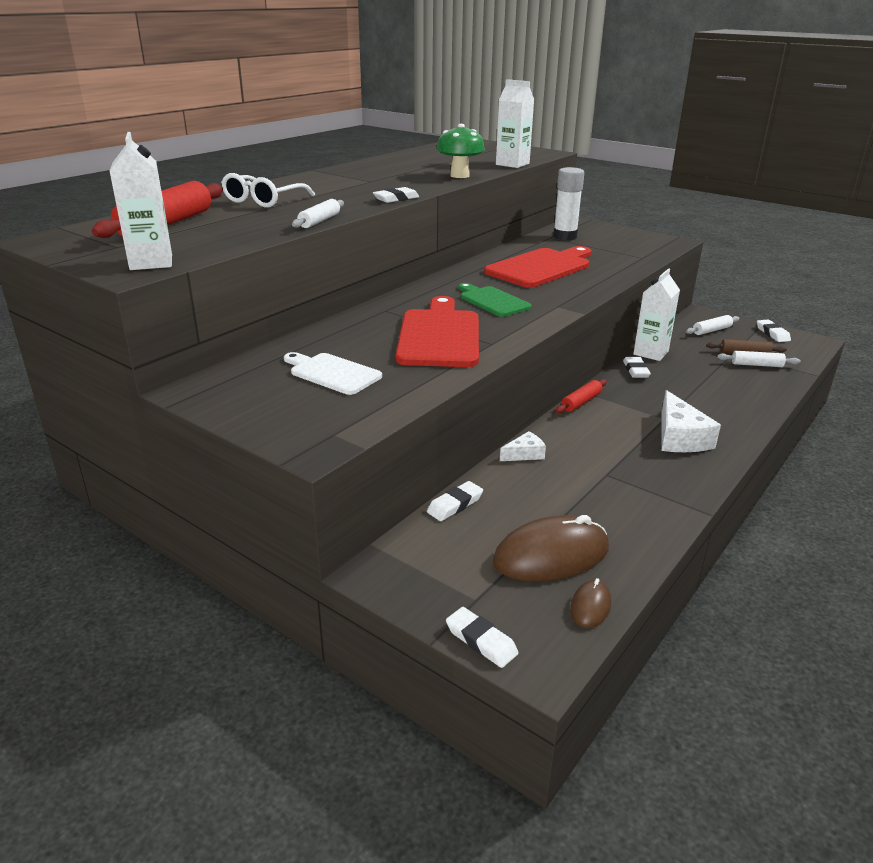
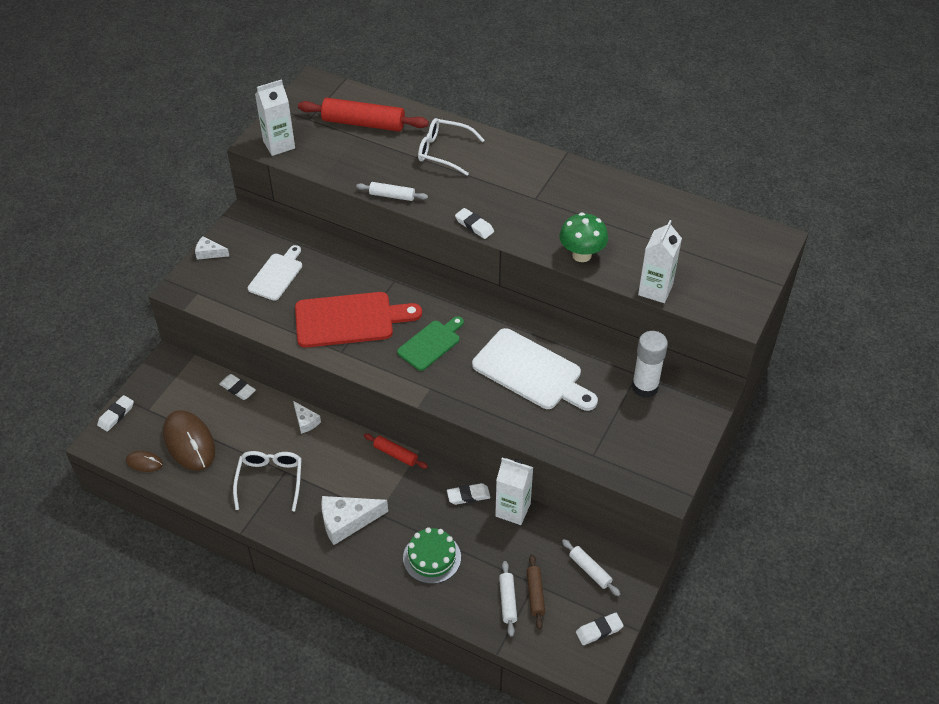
camera: 80 degrees right, 20 degrees up
(247, 421) = (209, 253): none -> white cheese
(541, 267) = (531, 372): red cutting board -> white cutting board
(622, 486) = (270, 480): none -> white glasses
(717, 394) = (432, 557): none -> green cake

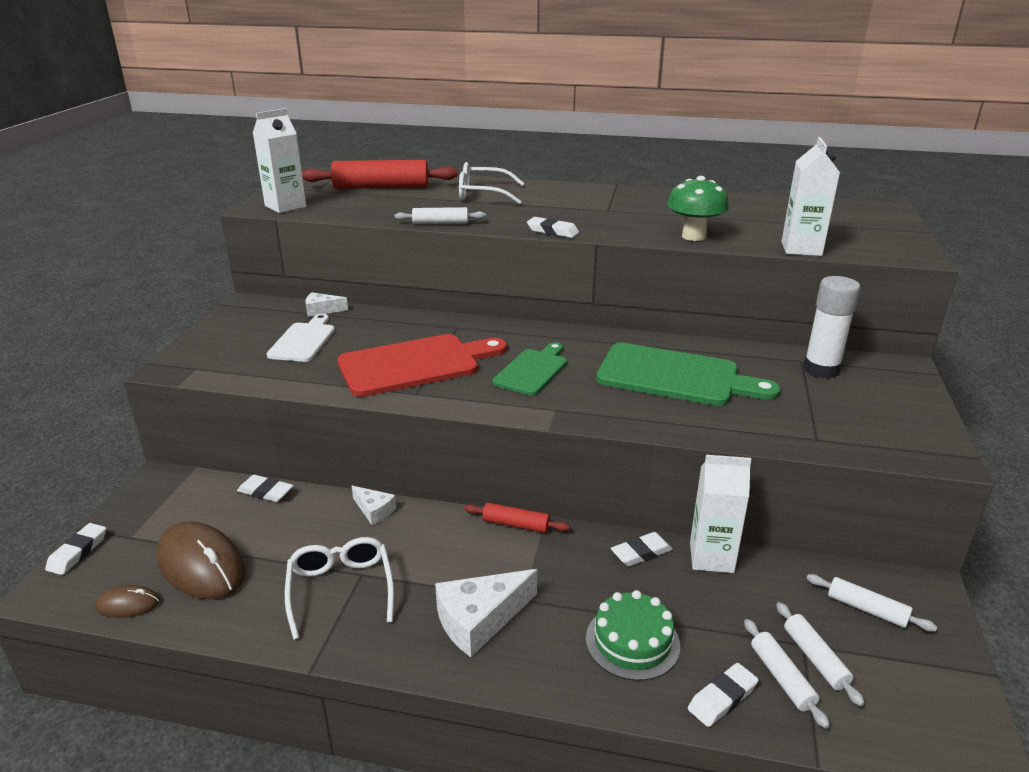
camera: 15 degrees left, 20 degrees down
(209, 253) = (207, 334): white cheese -> white cheese (322, 310)
(531, 372) = (675, 376): white cutting board -> green cutting board
(535, 594) = (815, 658): brown rolling pin -> white rolling pin
(599, 630) = (943, 689): white eraser -> white eraser (722, 698)

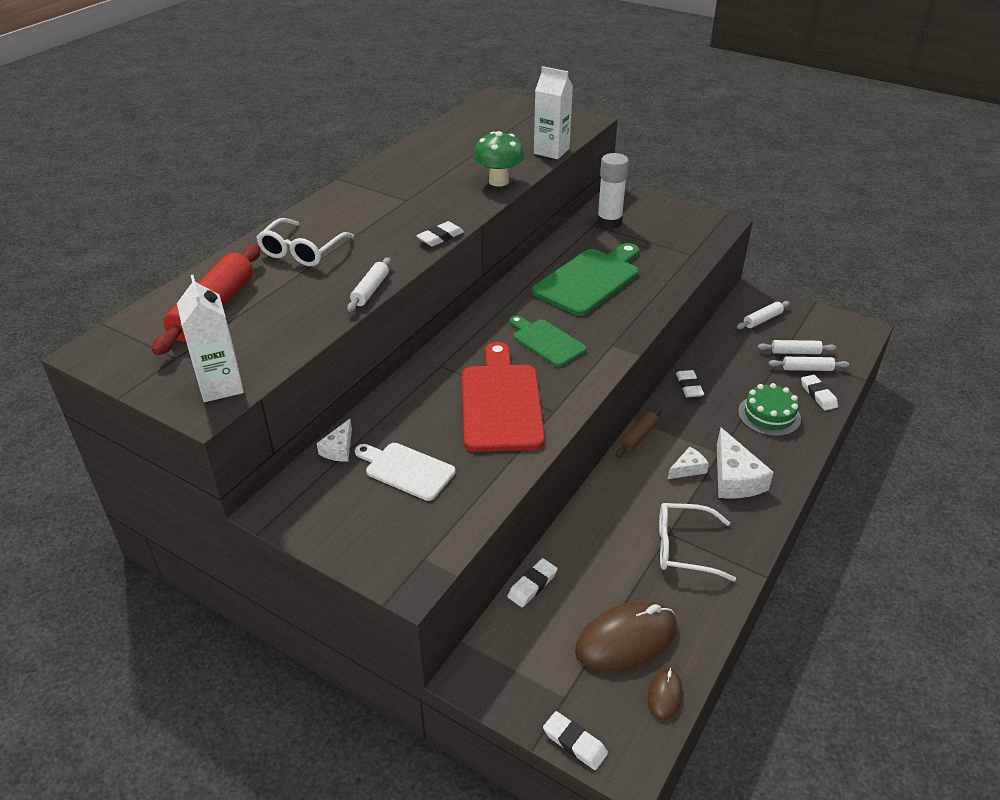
camera: 70 degrees left, 10 degrees up
(374, 510) = (590, 513): white cheese -> white cheese (688, 469)
(516, 524) = (638, 437): red rolling pin -> brown rolling pin
(711, 557) = (702, 359): white carton -> none

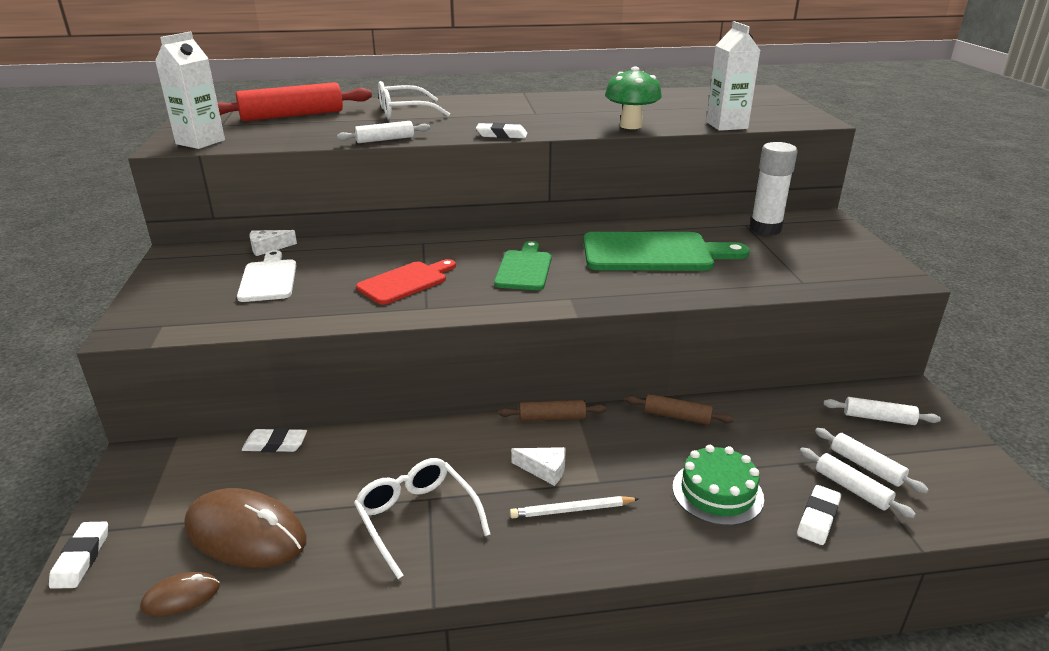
camera: 50 degrees right, 10 degrees down
(501, 403) = (405, 282): red cutting board -> red cutting board, size x0.60
(689, 386) = (677, 416): white eraser -> brown rolling pin
(734, 478) = (572, 510): white cheese -> white pencil

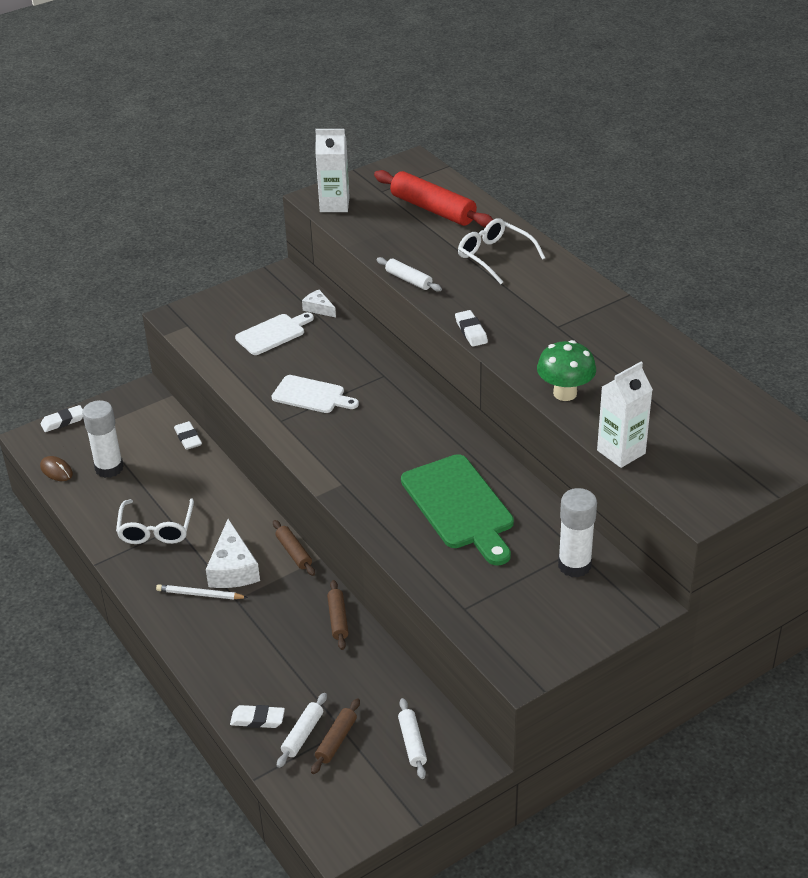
camera: 65 degrees right, 10 degrees up
(246, 533) = (109, 468): brown mouse -> white glue stick
(405, 282) = (311, 395): red cutting board -> white cutting board
(417, 518) = (156, 529): white glasses -> white glasses turned 150 degrees clockwise
(524, 268) = (375, 444): green cutting board -> none
(544, 470) = (233, 568): white cheese -> white cheese, size x1.81
(572, 510) = (200, 594): white pencil -> white pencil turned 45 degrees counterclockwise
(717, 492) = (257, 661): green cake -> none
(866, 466) = (336, 740): white rolling pin -> brown rolling pin

